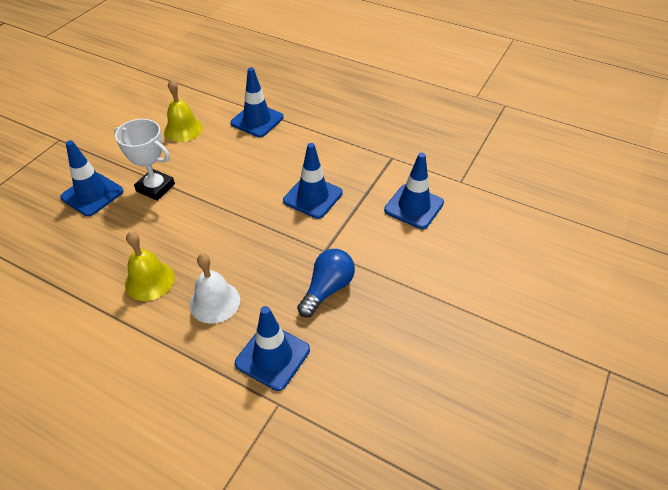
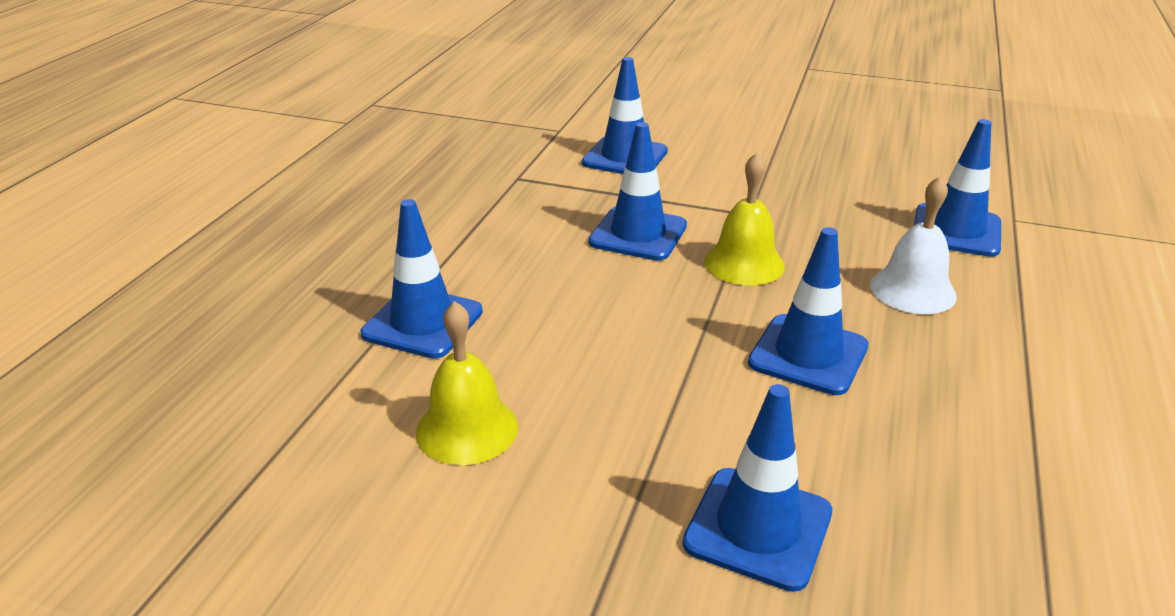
camera: 100 degrees left, 15 degrees down
(149, 280) = (927, 366): yellow bell -> yellow bell (744, 263)
(155, 188) = (690, 422): white trophy -> none
(180, 237) = (808, 355): none -> blue traffic cone
(327, 289) = (818, 205): blue light bulb -> none

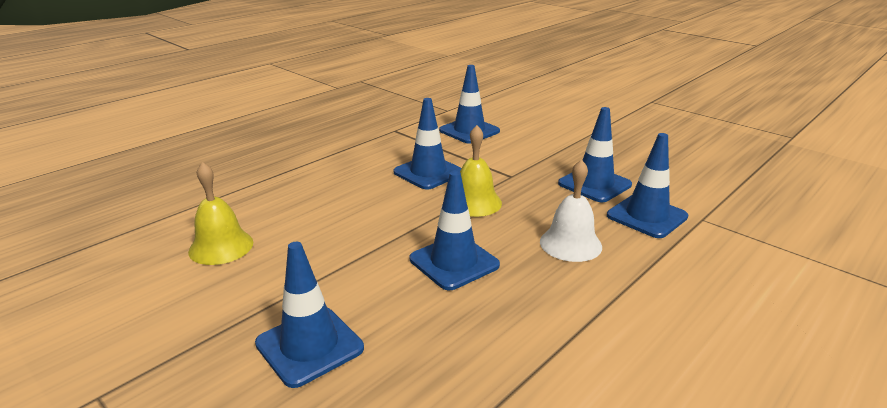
camera: 25 degrees right, 5 degrees down
(423, 323) = (261, 190): blue traffic cone -> blue traffic cone (594, 184)

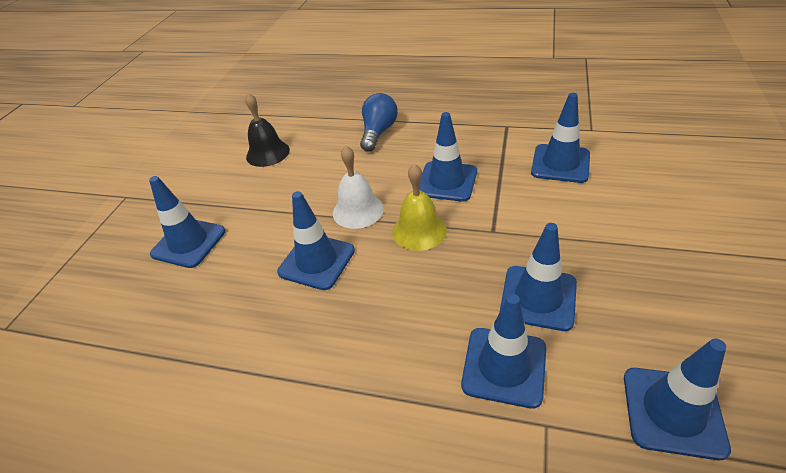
camera: 65 degrees right, 15 degrees up
(221, 247) = (268, 153): yellow bell -> black bell
(305, 178) = (378, 132): none -> blue light bulb
(570, 244) = (396, 322): white bell -> white bell (358, 210)
(711, 181) = (673, 411): none -> blue traffic cone

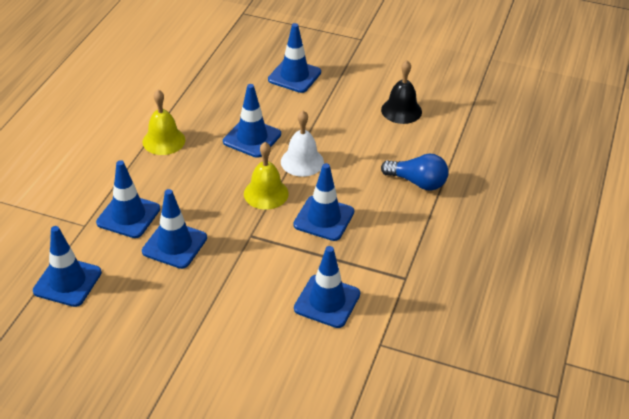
camera: 90 degrees right, 0 degrees up
(327, 362) = (164, 141): none -> yellow bell

